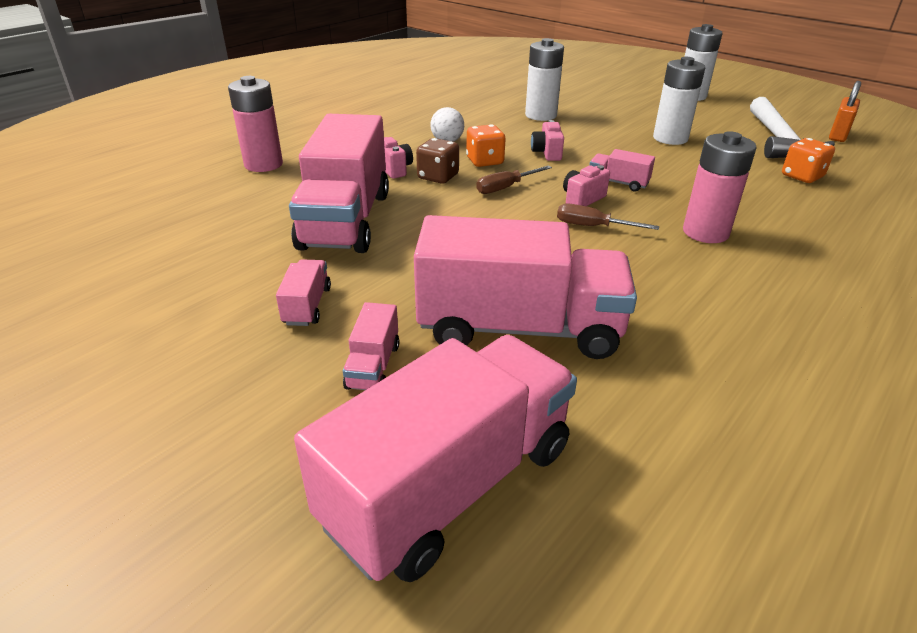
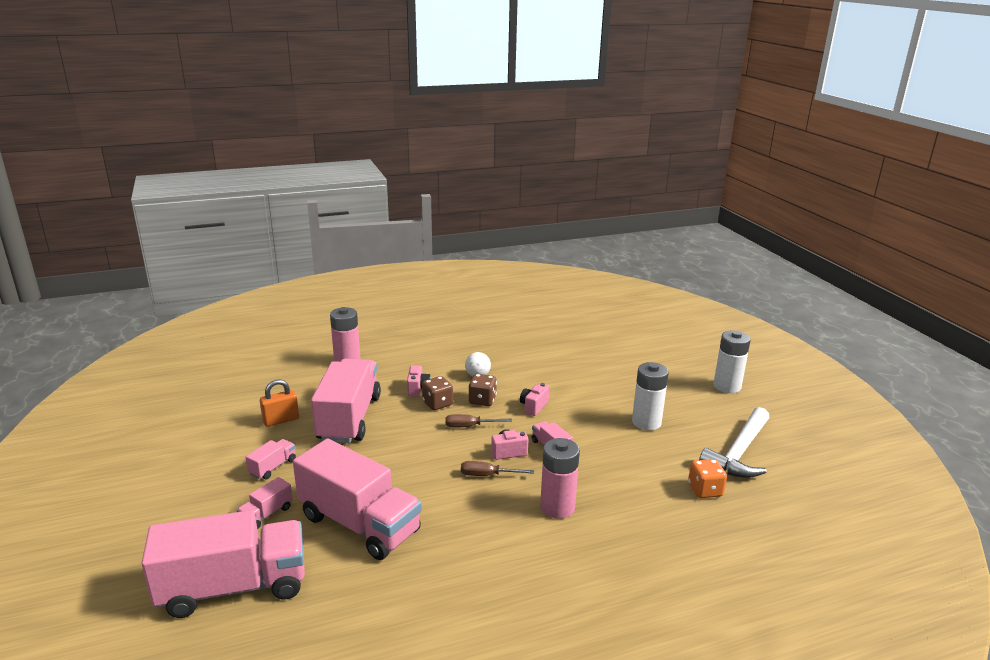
camera: 30 degrees right, 10 degrees down
(346, 220) = (349, 418): pink truck -> pink truck turned 150 degrees clockwise
(484, 161) = (482, 400): orange dice -> brown dice
(541, 115) = (573, 371): white battery -> none
(592, 226) = (487, 475): brown screwdriver -> brown screwdriver turned 45 degrees counterclockwise
(838, 135) = (804, 464): orange padlock -> orange padlock (281, 420)

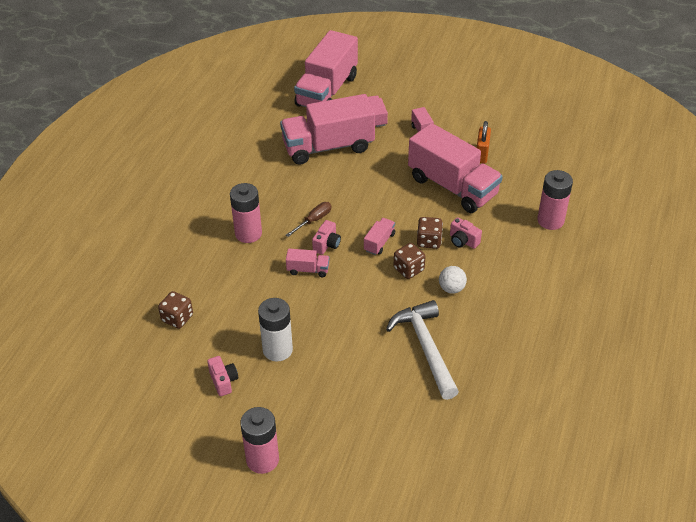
camera: 130 degrees right, 20 degrees up
(469, 426) = (379, 242): brown screwdriver -> pink truck
(533, 407) = (369, 294): pink camera -> pink camera (223, 381)
(705, 490) = (177, 318): orange dice -> brown dice
(727, 386) = (262, 459): white battery -> pink battery
(739, 452) = (184, 376): white hammer -> white hammer (426, 347)

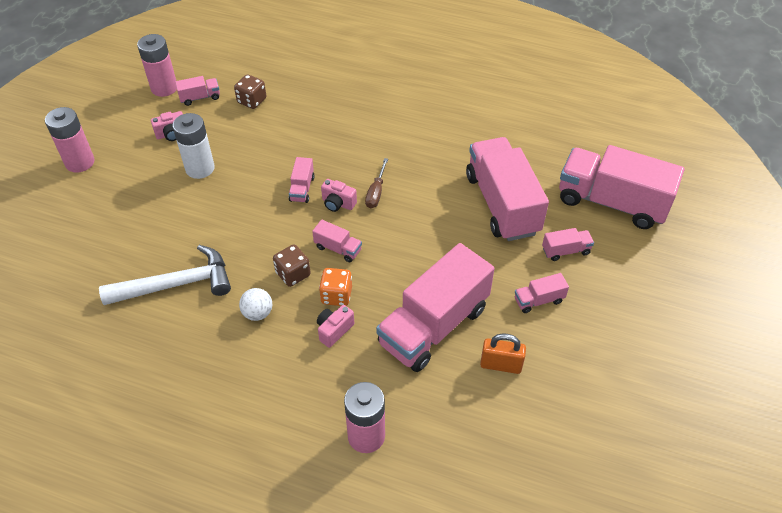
camera: 90 degrees right, 5 degrees up
(165, 364) = (200, 97): none -> pink truck
(248, 233) = (358, 142): pink battery -> pink battery (164, 88)
(314, 220) = (376, 192): brown screwdriver -> brown screwdriver turned 60 degrees clockwise
(429, 241) = (336, 295): brown dice -> orange dice

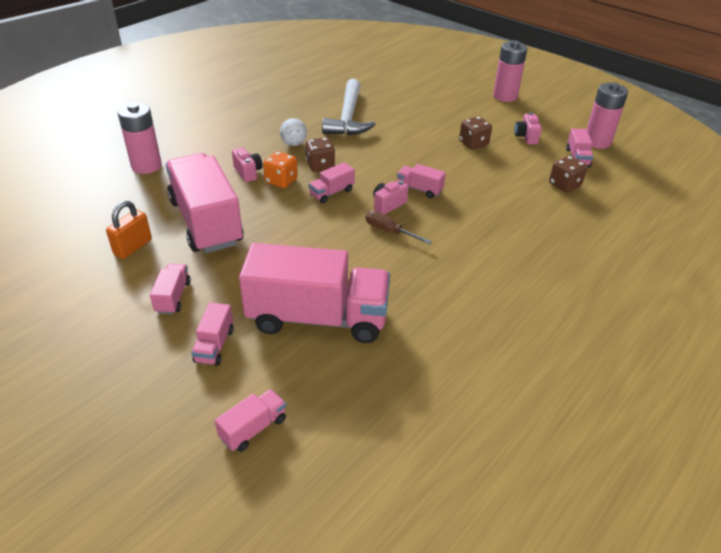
camera: 110 degrees right, 10 degrees down
(200, 168) = (473, 143): white battery -> brown dice
(611, 202) = (253, 428): pink truck -> pink truck, size x0.42

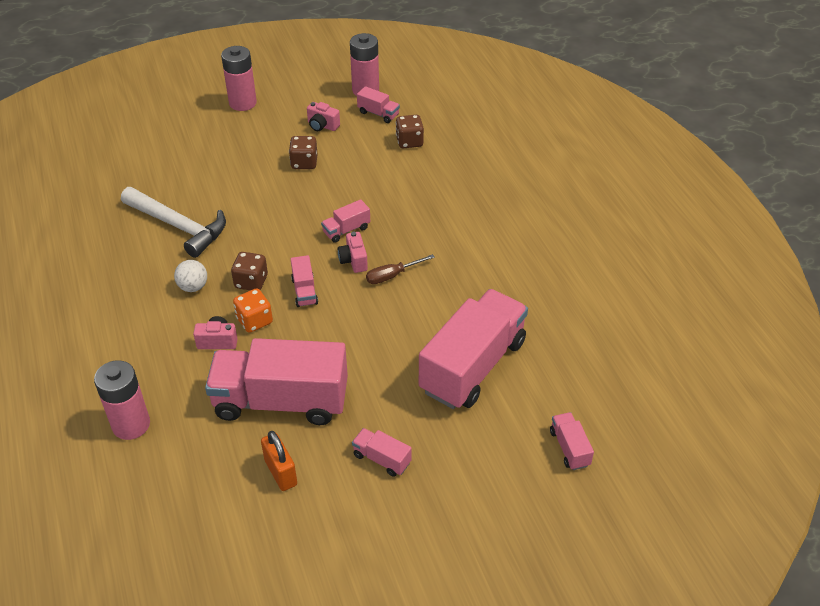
camera: 60 degrees left, 5 degrees up
(214, 345) = (464, 446): pink truck -> none

